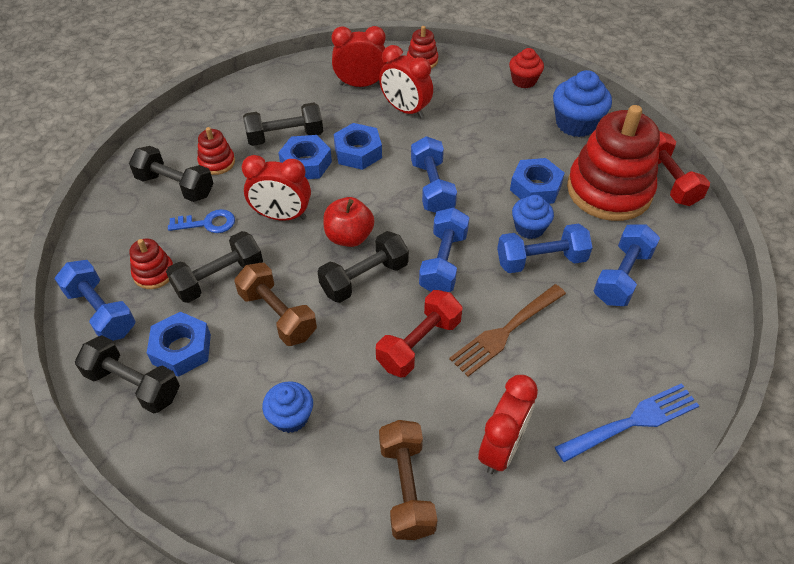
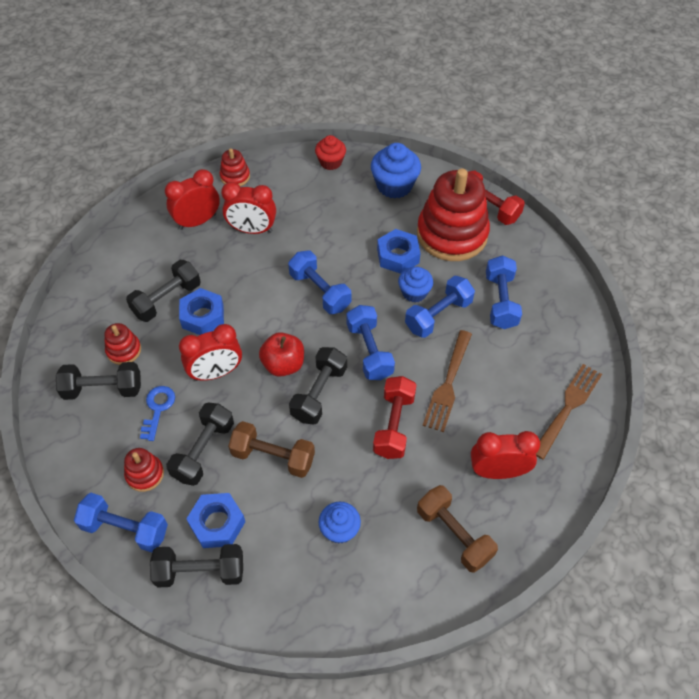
camera: 30 degrees left, 5 degrees up
(207, 223) = (157, 409): blue key -> blue key turned 45 degrees counterclockwise
(358, 152) = (239, 286): blue nut -> none
(501, 448) = (498, 471): red clock -> red clock turned 90 degrees counterclockwise
(631, 422) = (568, 408): blue fork -> brown fork

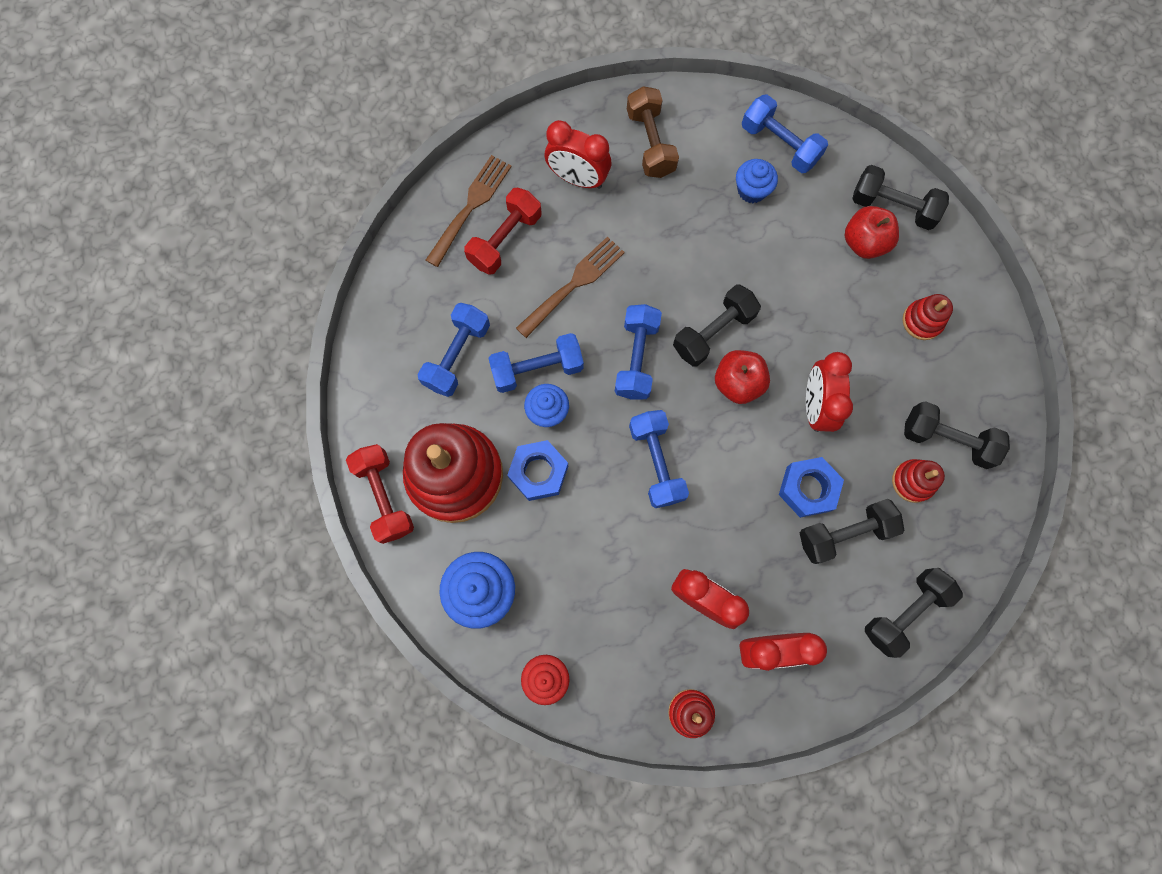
camera: 155 degrees left, 20 degrees up
(125, 529) = (953, 274): blue dumbbell -> blue dumbbell (779, 144)
(157, 409) = (891, 389): blue key -> none
(203, 451) = (856, 320): black dumbbell -> black dumbbell (904, 612)
(216, 373) = (815, 405): red clock -> red clock turned 90 degrees counterclockwise
(217, 523) = (864, 243): blue nut -> red apple
(273, 457) = (787, 284): brown dumbbell -> none
(394, 425) = (652, 265): red dumbbell -> red dumbbell (505, 240)
(568, 408) = (470, 208): brown fork -> brown fork turned 150 degrees clockwise

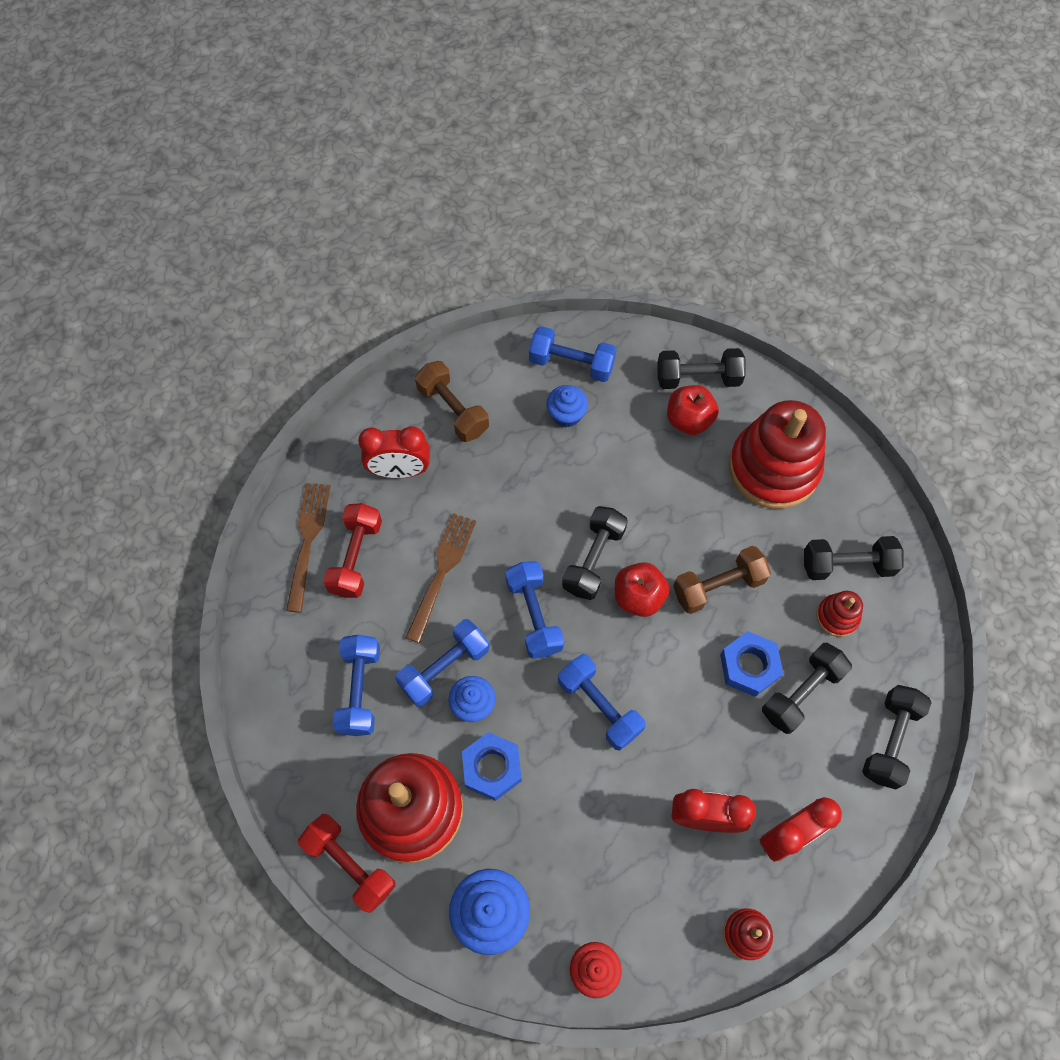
camera: 25 degrees left, 10 degrees down
(815, 405) = (718, 586): red clock -> brown dumbbell
(922, 321) = (773, 468): red stacking toy -> red stacking toy, size x2.26

